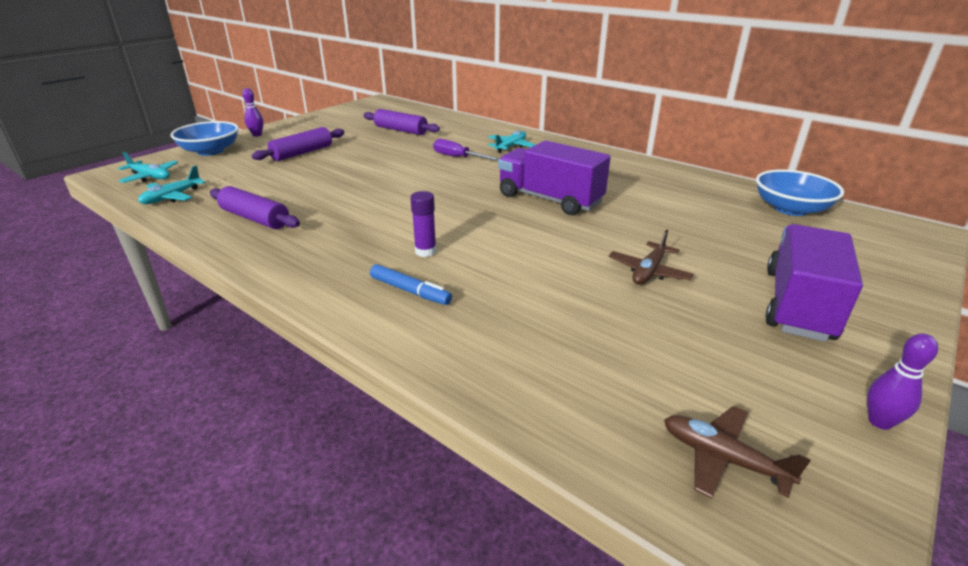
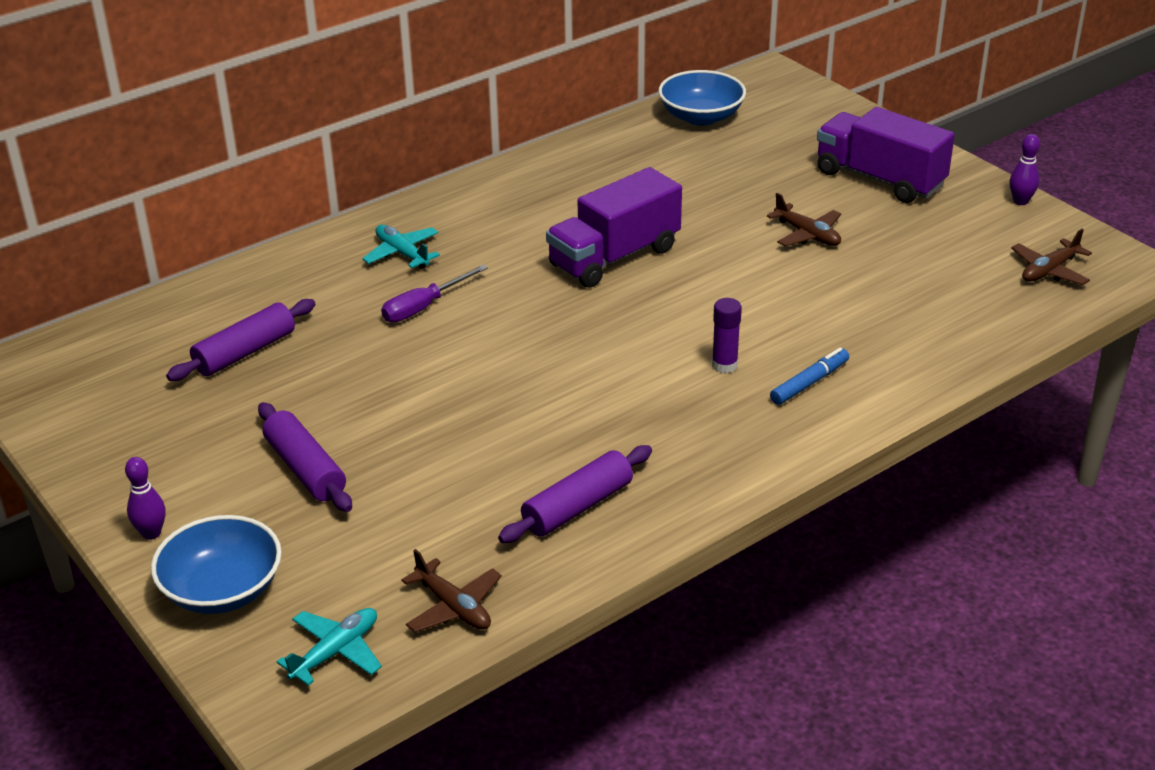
camera: 75 degrees left, 5 degrees up
(172, 197) = (453, 607): turquoise plane -> brown plane

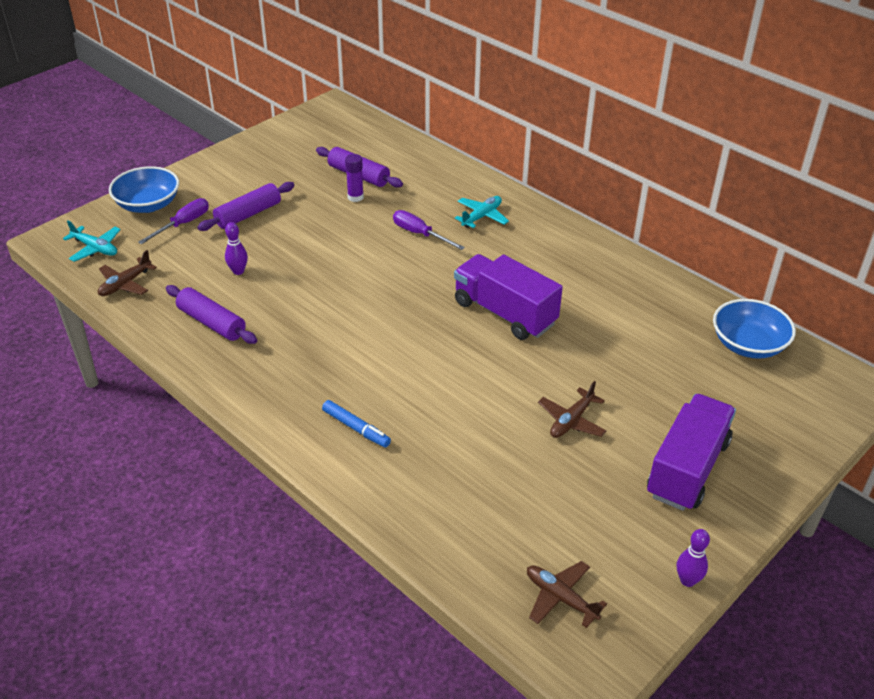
camera: 80 degrees right, 5 degrees up
(151, 533) = (194, 175): purple bowling pin -> purple bowling pin (238, 271)
(303, 543) = (183, 224): none -> purple screwdriver
(724, 365) = (373, 380): purple glue stick -> purple glue stick (355, 197)

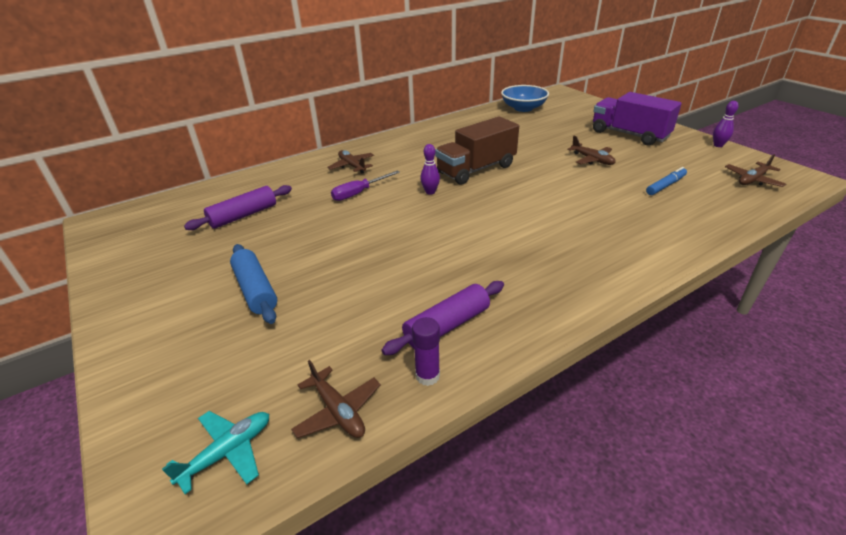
camera: 75 degrees left, 5 degrees down
(148, 205) = (159, 385): blue bowl -> none
(183, 224) = (235, 347): purple screwdriver -> none
(238, 271) = (360, 302): purple bowling pin -> purple bowling pin (430, 192)
(248, 214) = (256, 290): purple rolling pin -> blue rolling pin
(355, 197) = (279, 220): purple glue stick -> purple glue stick (427, 376)
(356, 428) = (610, 242): blue marker -> blue marker (665, 185)
(481, 216) = (352, 166): turquoise plane -> brown plane
(504, 313) = (476, 169): purple truck -> brown truck

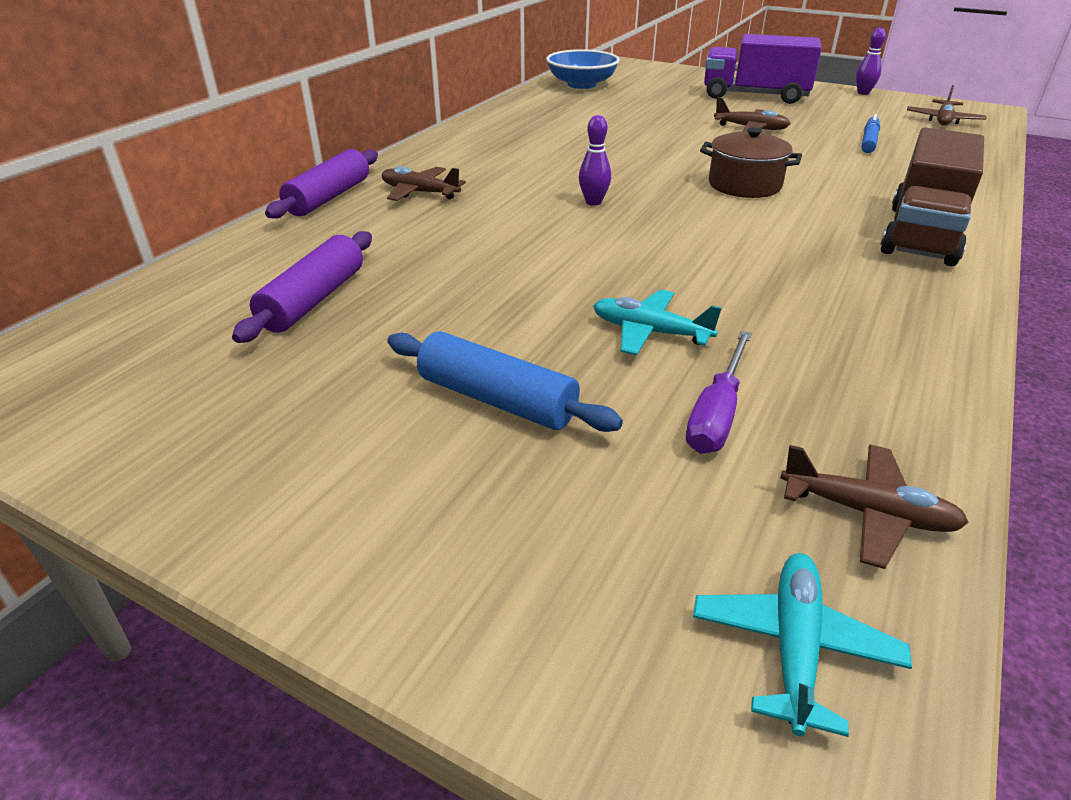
camera: 30 degrees left, 0 degrees up
(359, 193) = (483, 225): purple screwdriver -> purple screwdriver (717, 413)
(362, 278) = (650, 332): none -> turquoise plane
(427, 376) = (914, 421): purple glue stick -> none
(447, 326) = (851, 354): purple rolling pin -> purple rolling pin (329, 197)
(476, 169) = (619, 163): brown truck -> brown truck (921, 234)
(532, 200) = (744, 185): none -> brown pot

